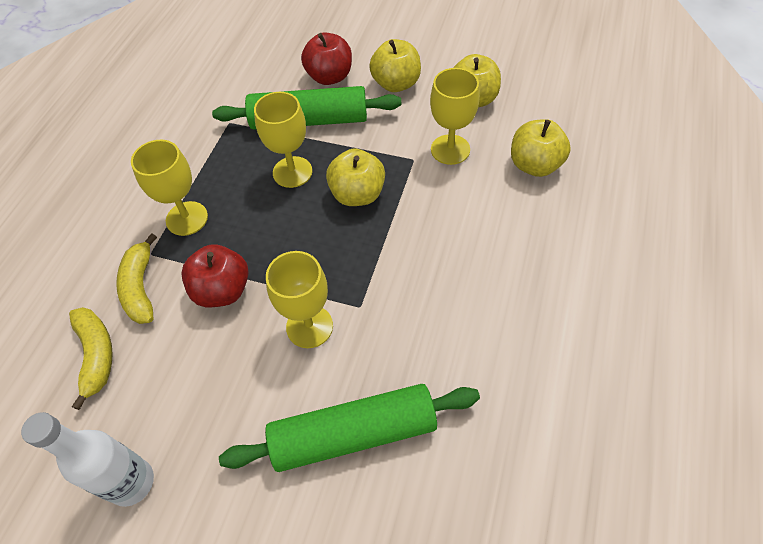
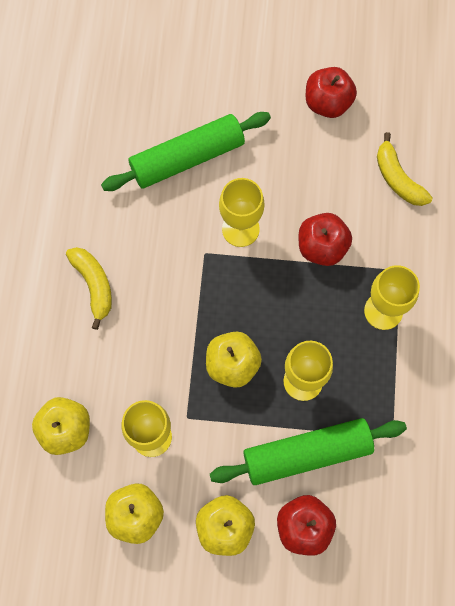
camera: 165 degrees right, 15 degrees up
(131, 482) = (327, 103): white bottle -> red apple
(141, 287) = (391, 238): yellow banana -> yellow banana (94, 286)

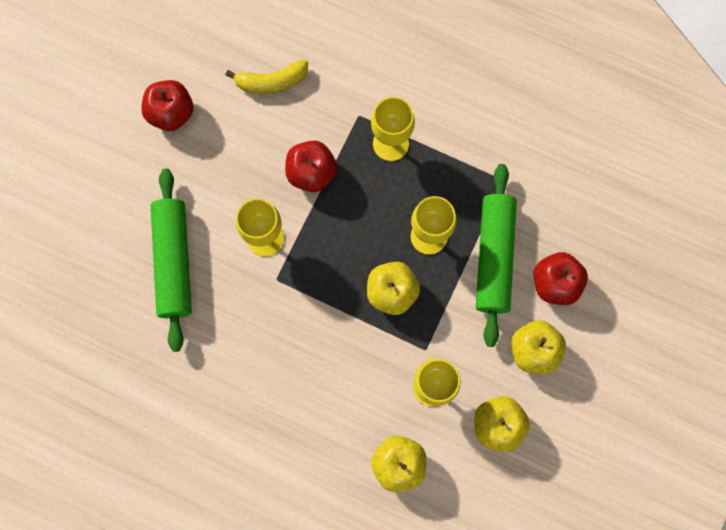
camera: 70 degrees left, 5 degrees up
(94, 286) = (269, 393): yellow banana -> none

